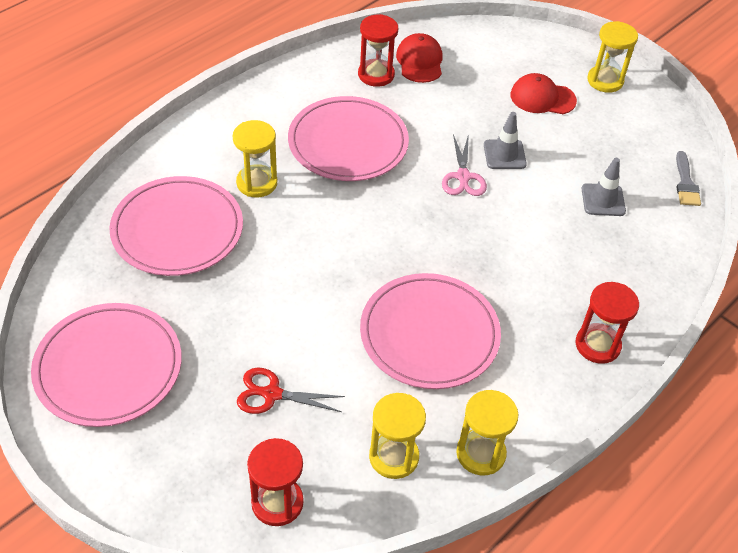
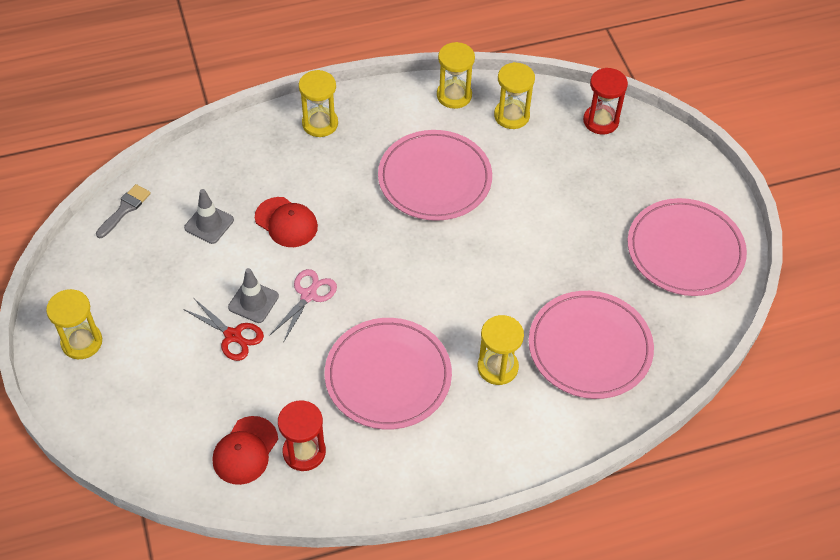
camera: 150 degrees left, 5 degrees up
(272, 394) = (572, 185): red scissors -> red scissors (233, 335)
(542, 98) = (162, 348): red cap -> red cap (286, 222)
(597, 345) = (320, 123): red hourglass -> yellow hourglass

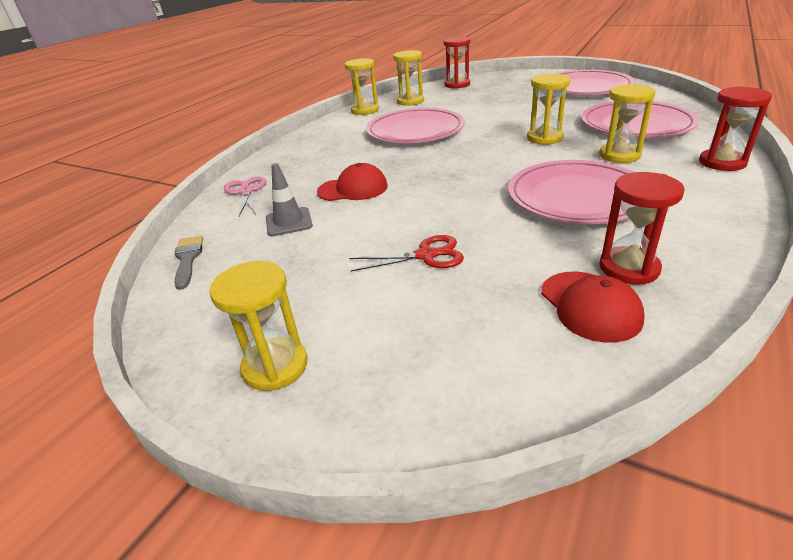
camera: 40 degrees left, 20 degrees down
(253, 302) = (404, 230): grey traffic cone -> none
(308, 295) = (439, 203): pink scissors -> pink scissors (246, 192)
(320, 123) = (297, 151): yellow hourglass -> yellow hourglass (544, 138)
(537, 446) = (722, 162): none -> red hourglass

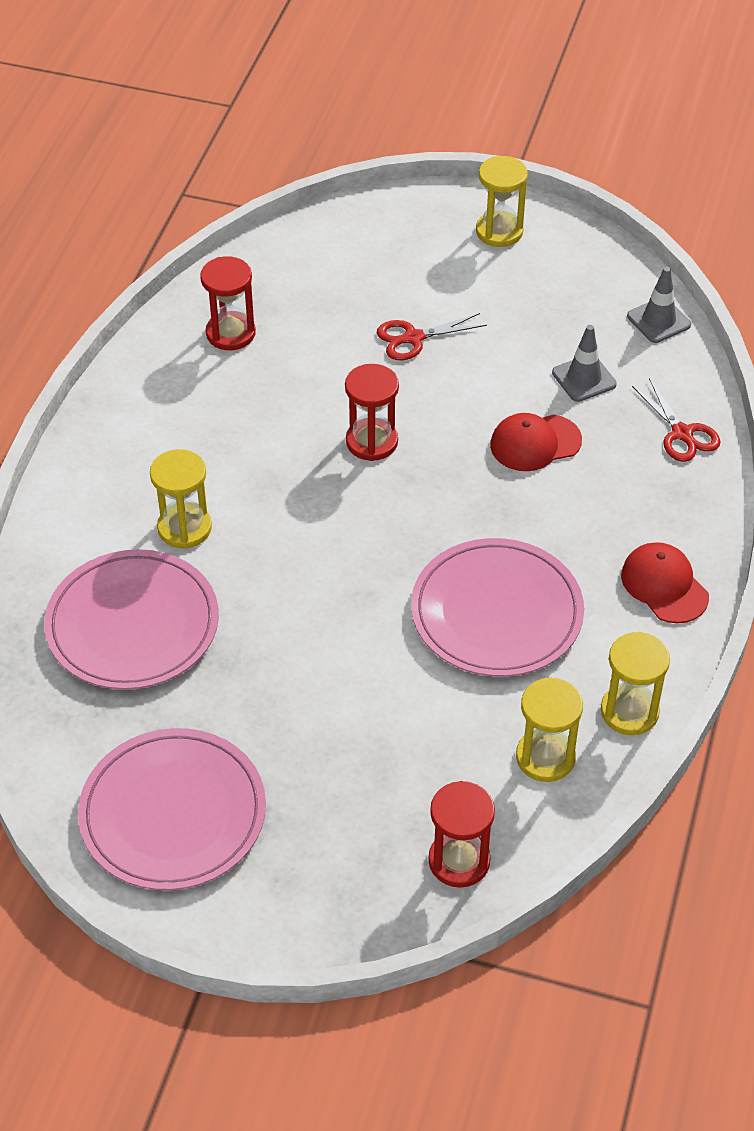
camera: 165 degrees right, 15 degrees up
(188, 259) = (658, 320): grey brush -> grey traffic cone
(246, 192) = (682, 433): pink scissors -> red scissors
(544, 138) = (280, 581): yellow hourglass -> none
(577, 197) = (257, 433): pink plate -> none
(590, 306) = (271, 294): red cap -> red cap (664, 585)
(722, 162) = (66, 509): red hourglass -> red hourglass (372, 442)

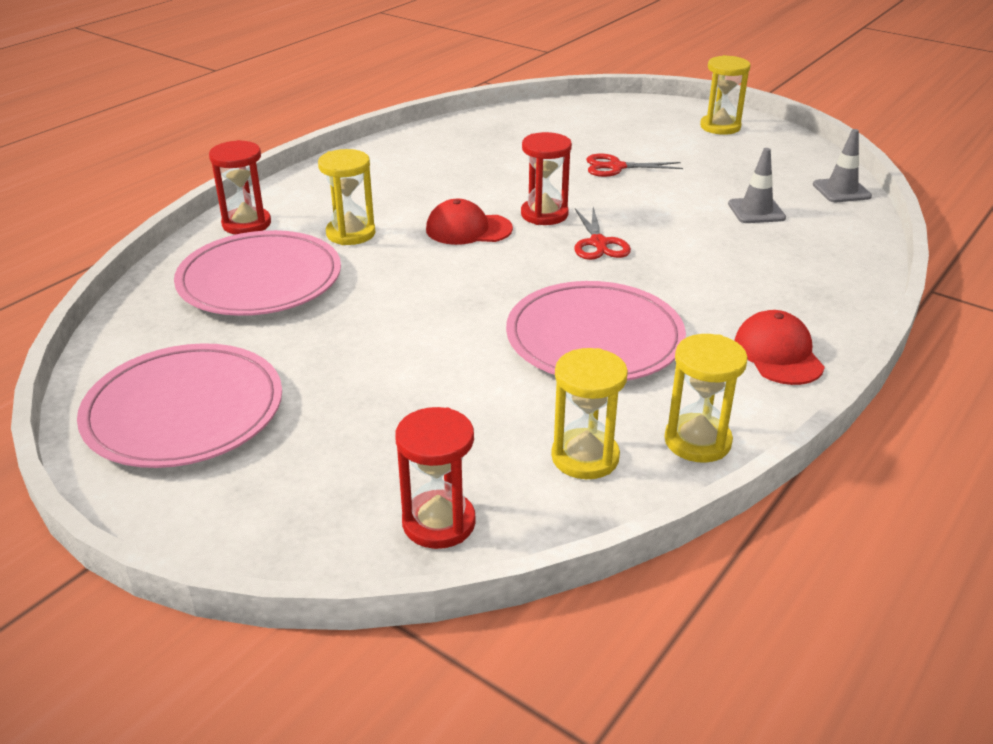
camera: 20 degrees right, 15 degrees down
(230, 333) = (469, 143): red hourglass -> red hourglass (246, 224)
(535, 443) = (691, 239): red cap -> red cap (468, 229)
(682, 433) = (838, 258): red scissors -> red scissors (598, 243)

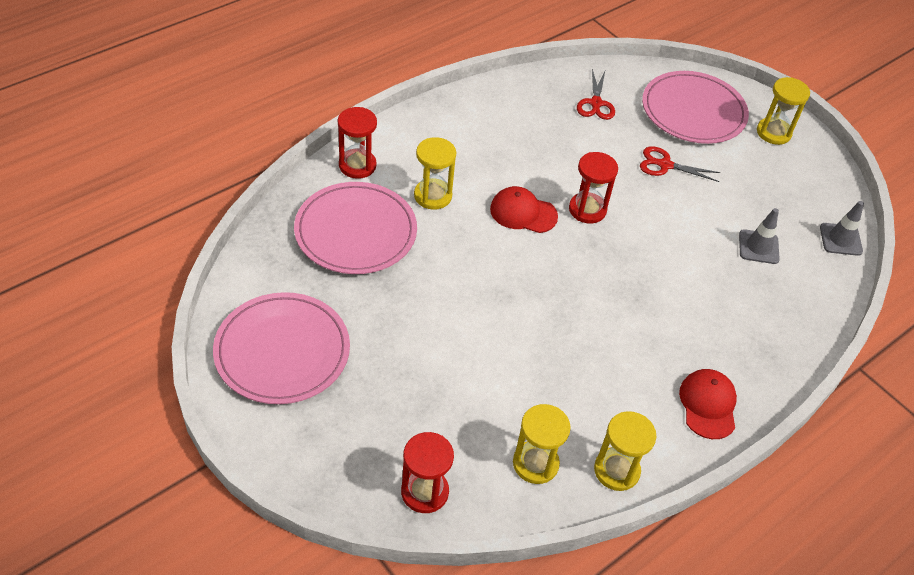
camera: 10 degrees right, 15 degrees up
(594, 338) = (580, 355): pink plate -> pink plate (693, 111)
(598, 243) = (618, 253): red scissors -> red scissors (596, 103)

